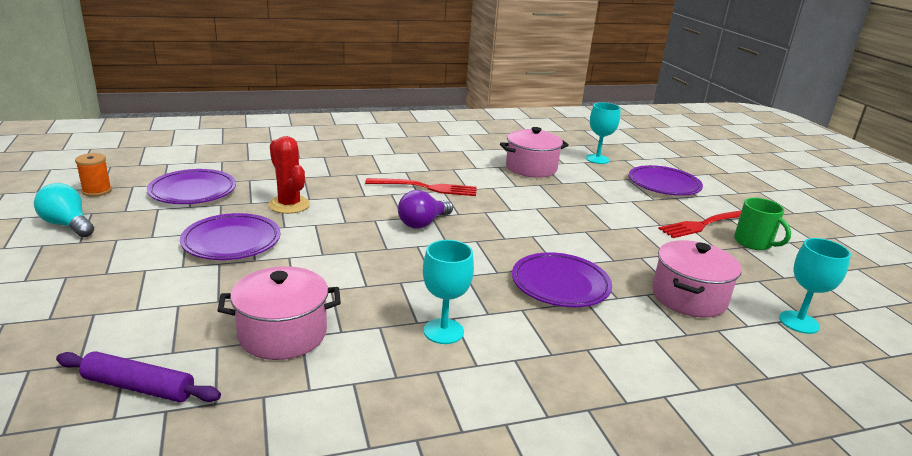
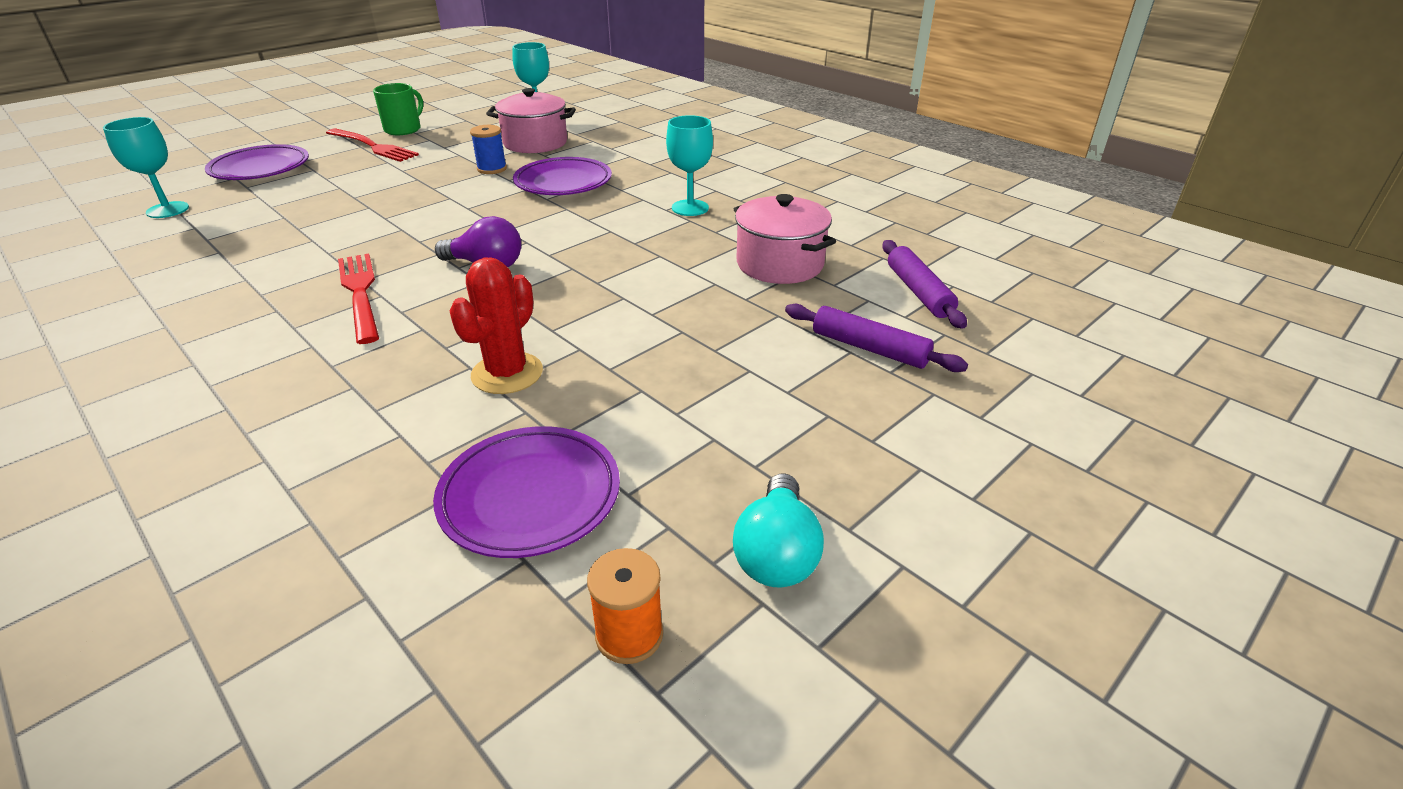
camera: 115 degrees left, 10 degrees up
(125, 318) = (869, 348): none -> purple rolling pin
(231, 242) = (659, 366): purple plate -> none
(531, 168) = (230, 243): pink pot -> none
(618, 261) = (492, 169): none -> blue spool

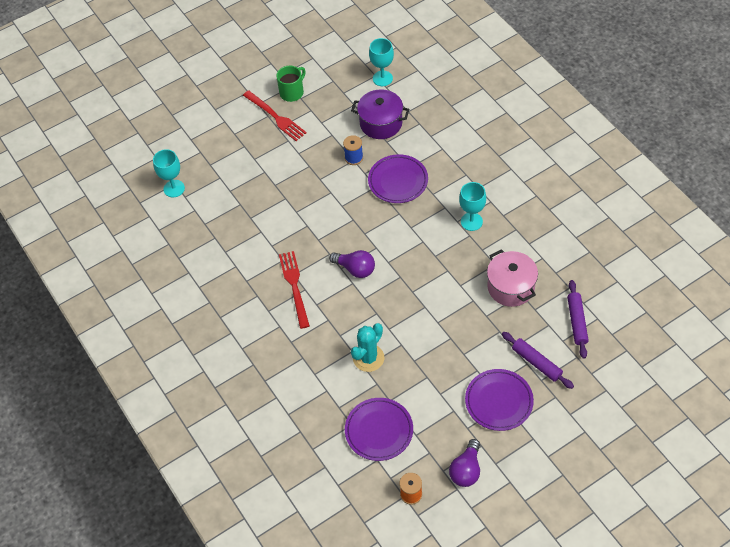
camera: 15 degrees right, 20 degrees up
(260, 169) = (212, 141): purple plate -> purple plate (499, 401)
(507, 373) = (368, 358): red cactus -> turquoise cactus
(535, 143) = (381, 123): pink pot -> purple pot
(776, 553) = (466, 470): turquoise light bulb -> purple light bulb

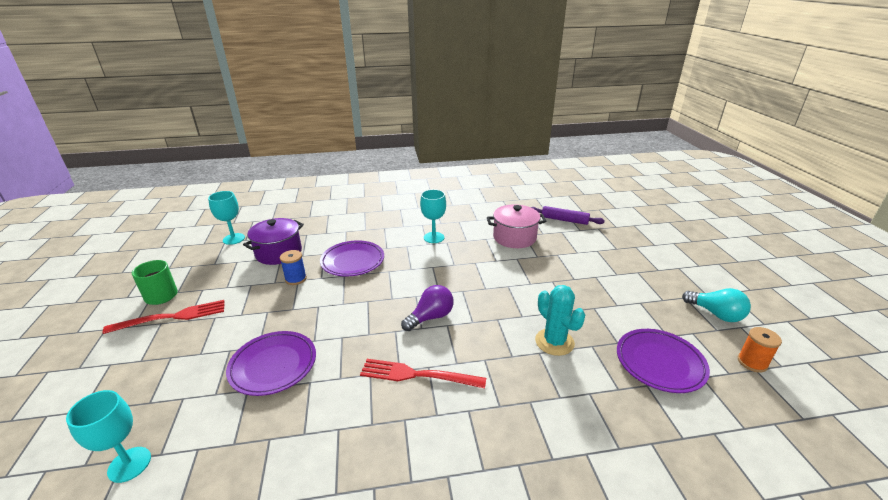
camera: 70 degrees left, 25 degrees down
(466, 470) = (716, 314): purple light bulb -> turquoise light bulb
(499, 401) = (635, 274): purple plate -> purple plate (273, 365)
(536, 363) = (598, 246): purple rolling pin -> none

